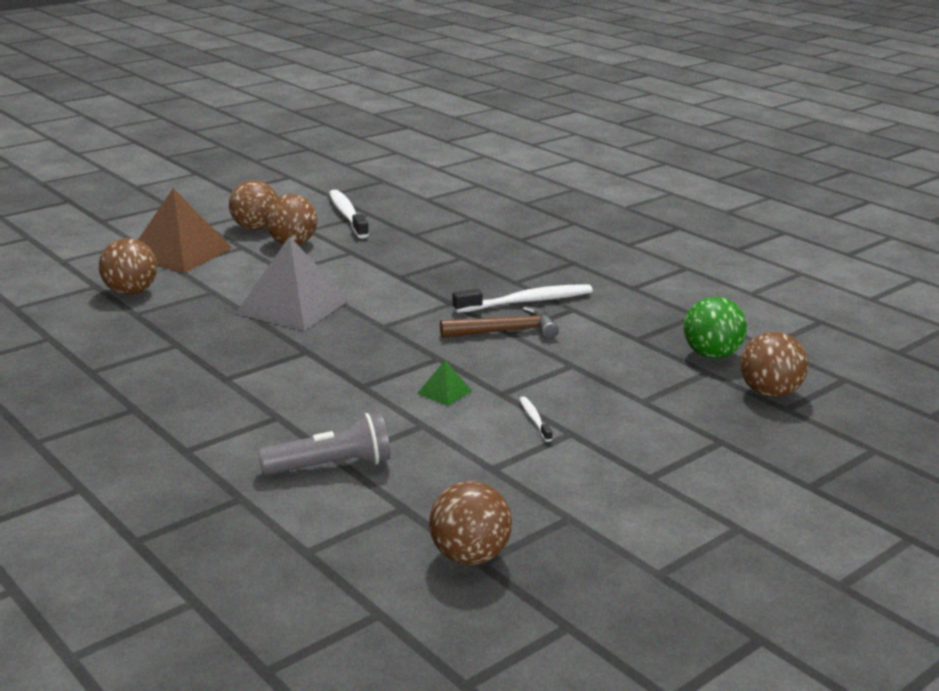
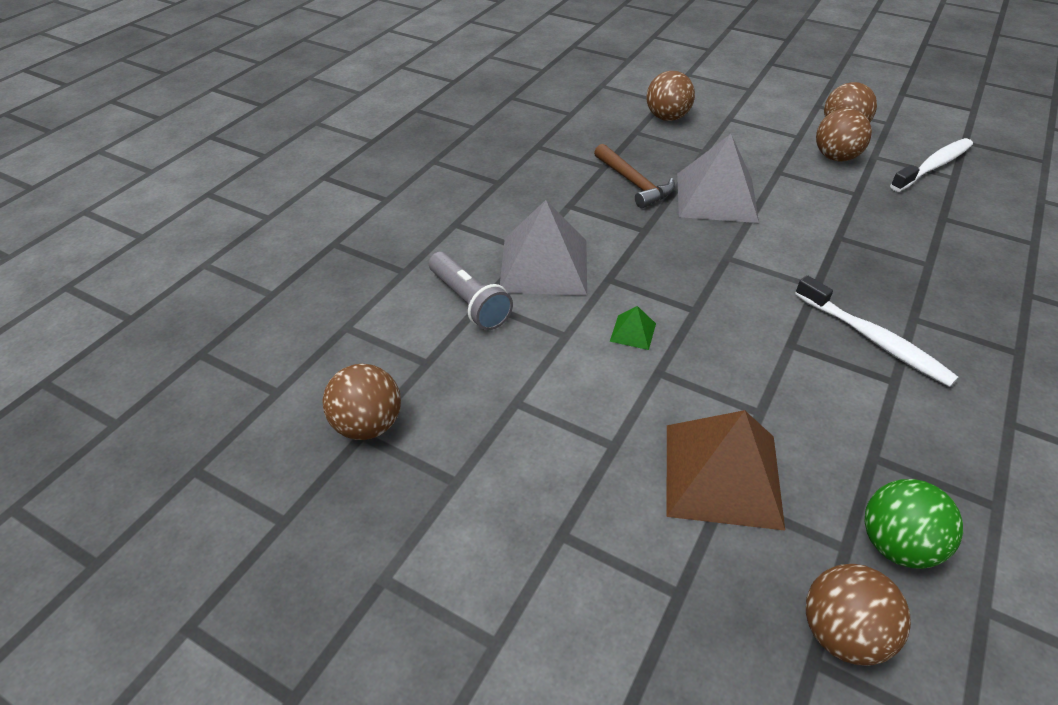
camera: 70 degrees right, 20 degrees up
(179, 253) = (754, 113): brown pyramid -> brown pyramid (722, 474)
(311, 413) = (544, 265): none -> grey pyramid
(505, 331) = (790, 341): brown hammer -> brown hammer (634, 183)
(534, 419) = (623, 410): white toothbrush -> none

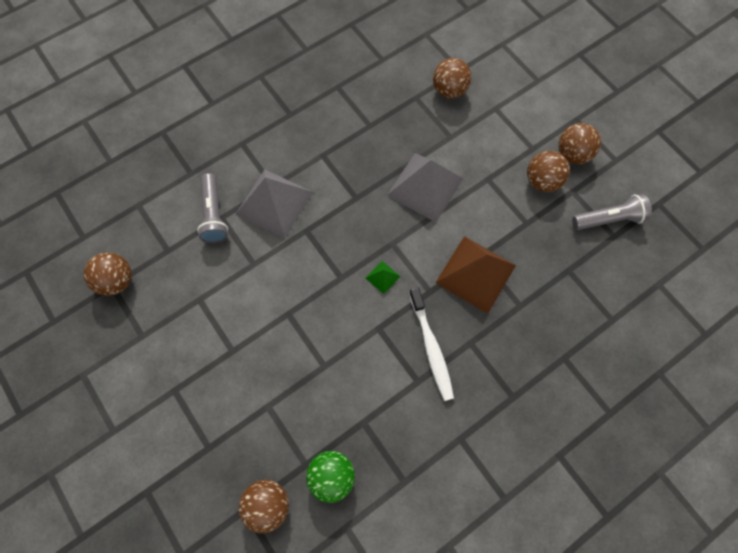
camera: 25 degrees right, 25 degrees up
(633, 332) = (292, 278): green pyramid -> green pyramid (382, 277)
(634, 183) = (378, 151): brown hammer -> none
(722, 474) = (275, 394): brown pyramid -> brown pyramid (475, 274)
(933, 166) = (608, 219): white toothbrush -> grey flashlight

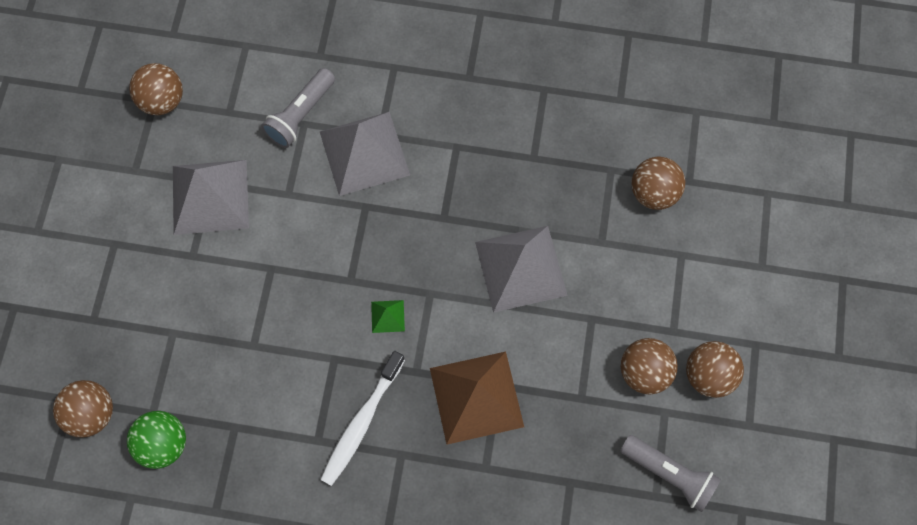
camera: 45 degrees right, 0 degrees up
(207, 308) = (210, 197): none -> grey pyramid

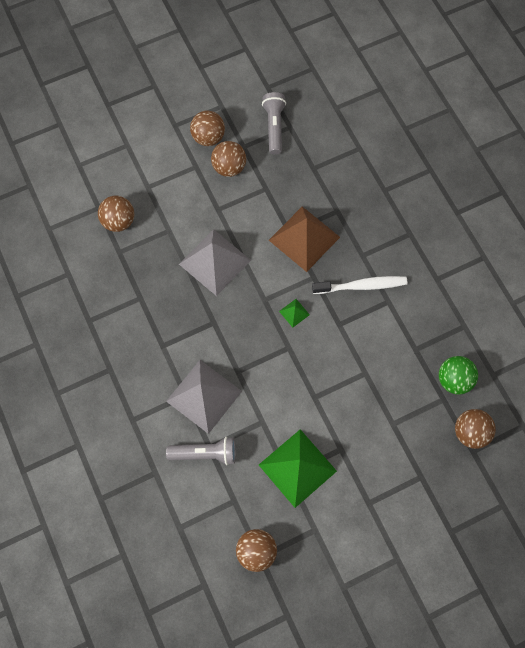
camera: 125 degrees left, 0 degrees up
(210, 197) = (297, 468): grey pyramid -> green pyramid

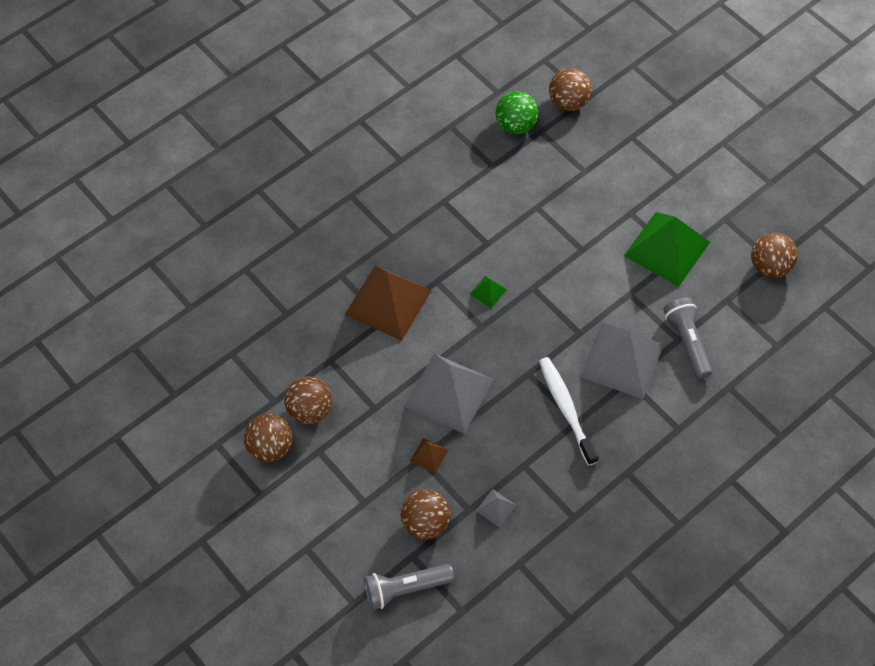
camera: 105 degrees left, 10 degrees down
(114, 270) = (496, 508): none -> grey pyramid
(169, 236) = (429, 455): none -> brown pyramid
(274, 127) = (236, 371): grey flashlight -> grey flashlight (405, 588)
(362, 286) = (432, 230): white toothbrush -> white toothbrush (566, 409)

